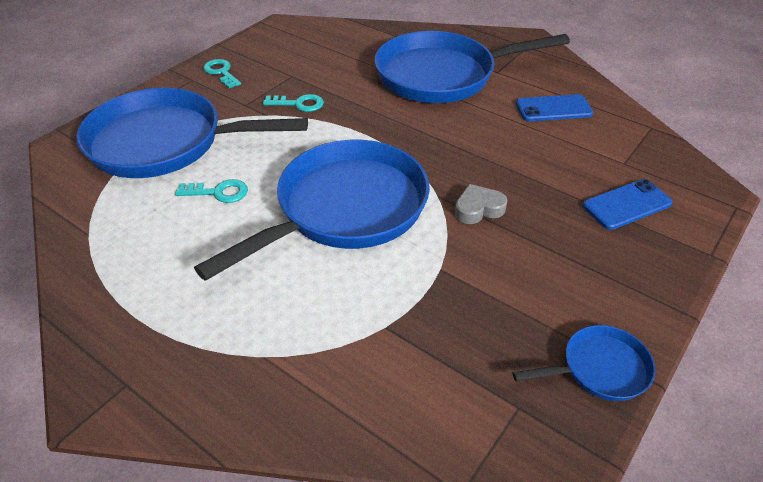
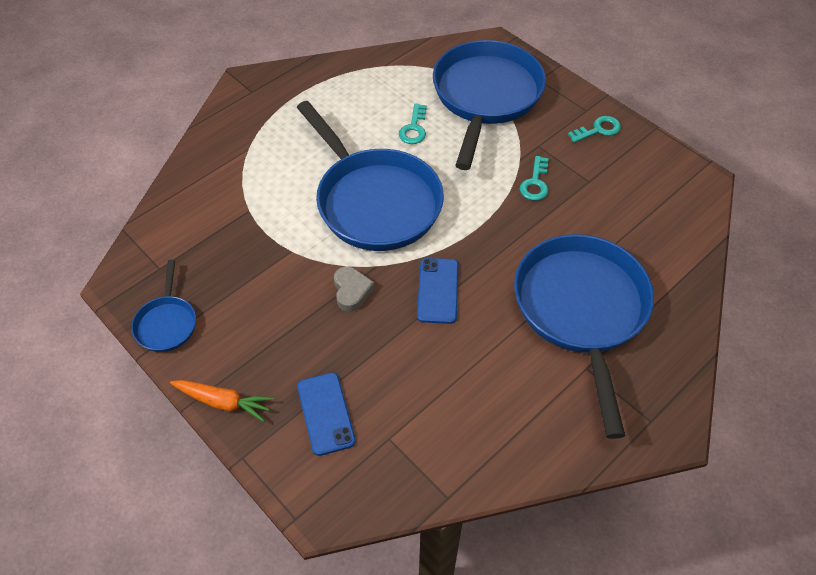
camera: 100 degrees right, 10 degrees up
(553, 109) = (499, 403): blue phone -> blue phone (437, 290)
(665, 284) = (223, 402): none -> orange carrot

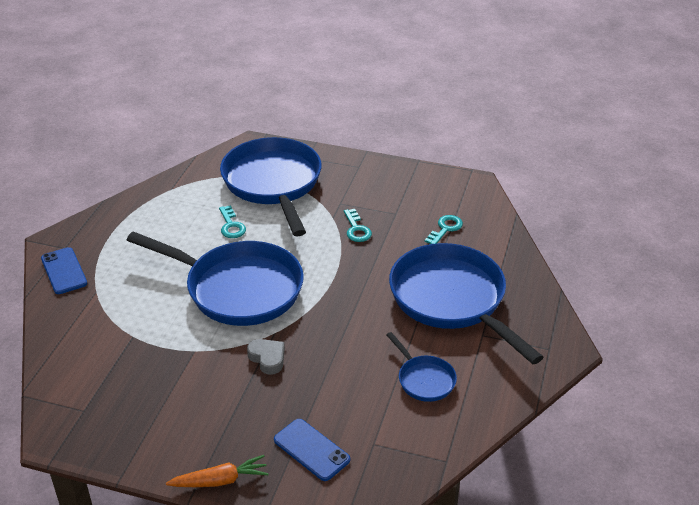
camera: 30 degrees left, 15 degrees down
(166, 323) = (124, 447): blue pan -> blue pan (424, 379)
(437, 290) = (336, 330): blue phone -> blue phone (64, 271)
(598, 130) = (377, 177): turquoise key -> turquoise key (445, 229)

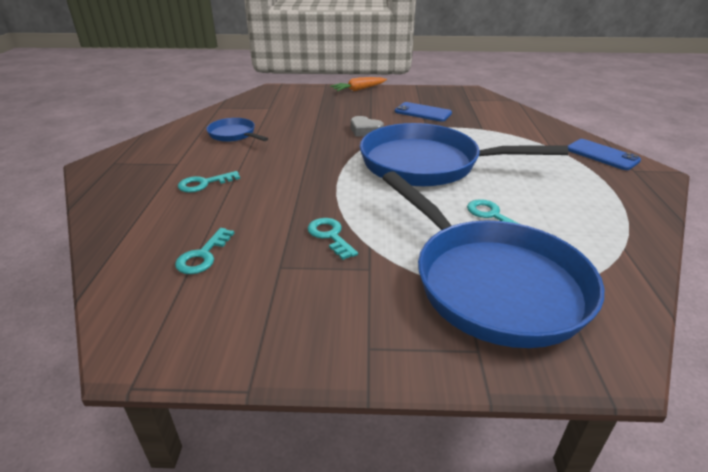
camera: 165 degrees right, 5 degrees down
(311, 450) = (309, 102): blue phone -> blue phone (423, 112)
(452, 299) = (204, 184): blue pan -> turquoise key

